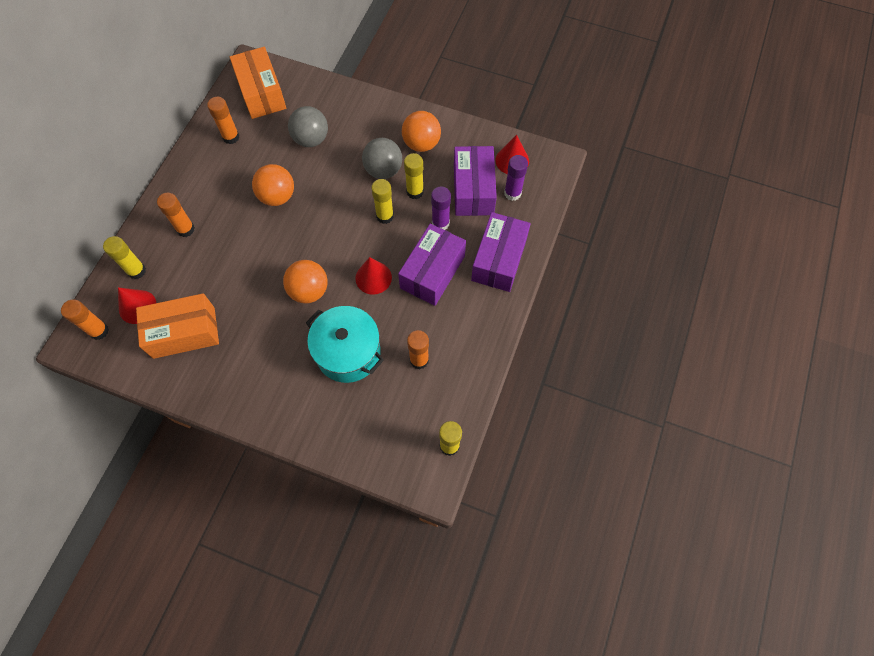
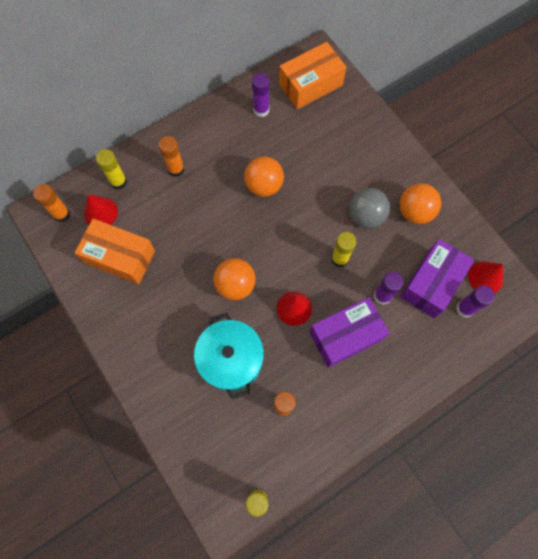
camera: 35 degrees right, 5 degrees up
(231, 137) = (261, 110): orange glue stick -> purple glue stick
(261, 93) = (310, 85): orange box -> orange box turned 45 degrees clockwise
(311, 139) = (324, 151): grey ball -> none
(415, 191) = (379, 253): yellow glue stick -> none
(499, 260) = (411, 363): purple box -> none

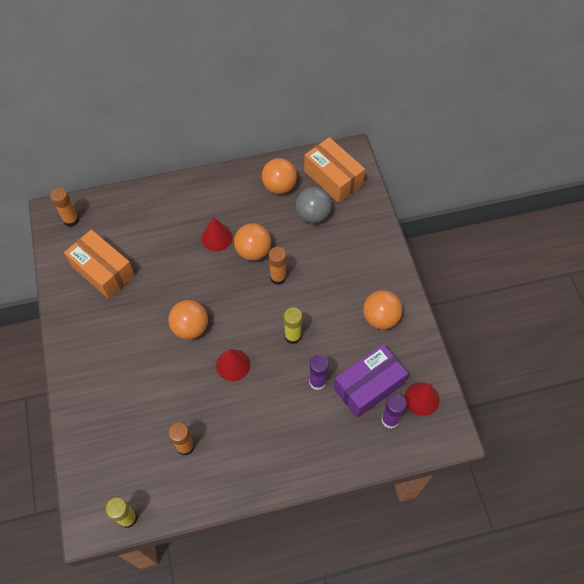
camera: 20 degrees right, 10 degrees down
(100, 212) = (104, 229): red cone -> red cone (216, 237)
(118, 182) = (130, 208): yellow glue stick -> none
(176, 169) = (183, 213): orange glue stick -> orange glue stick (278, 277)
(231, 360) = (158, 390): turquoise pot -> none
(261, 110) = (279, 186): purple glue stick -> orange ball
(310, 85) = (333, 178): orange box -> orange box turned 60 degrees clockwise
(346, 336) = (269, 405): purple box -> none
(366, 216) = (333, 307): grey ball -> grey ball (313, 215)

